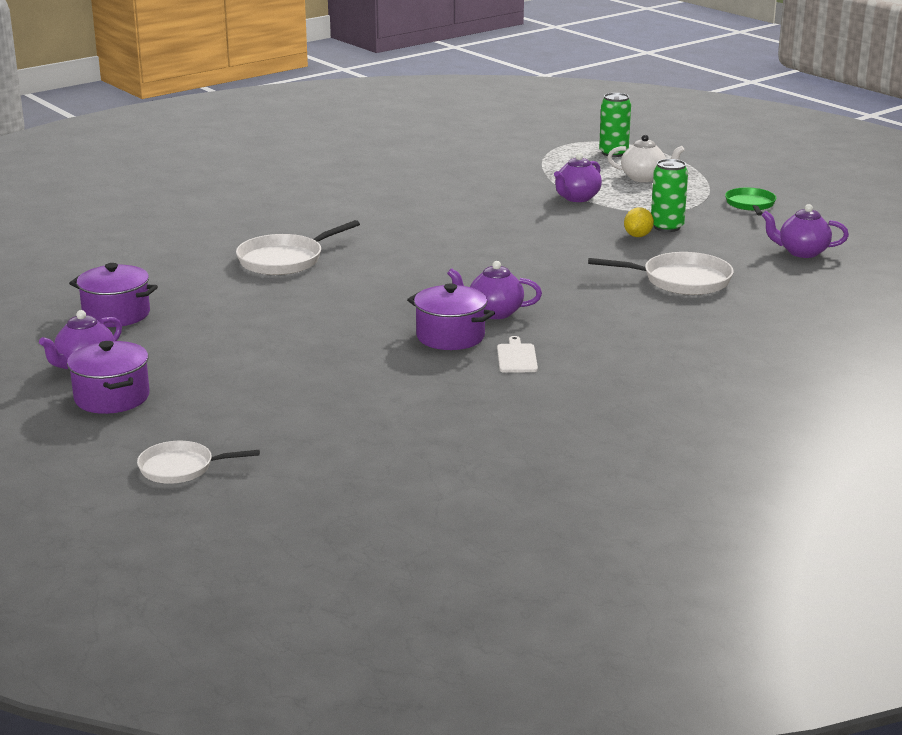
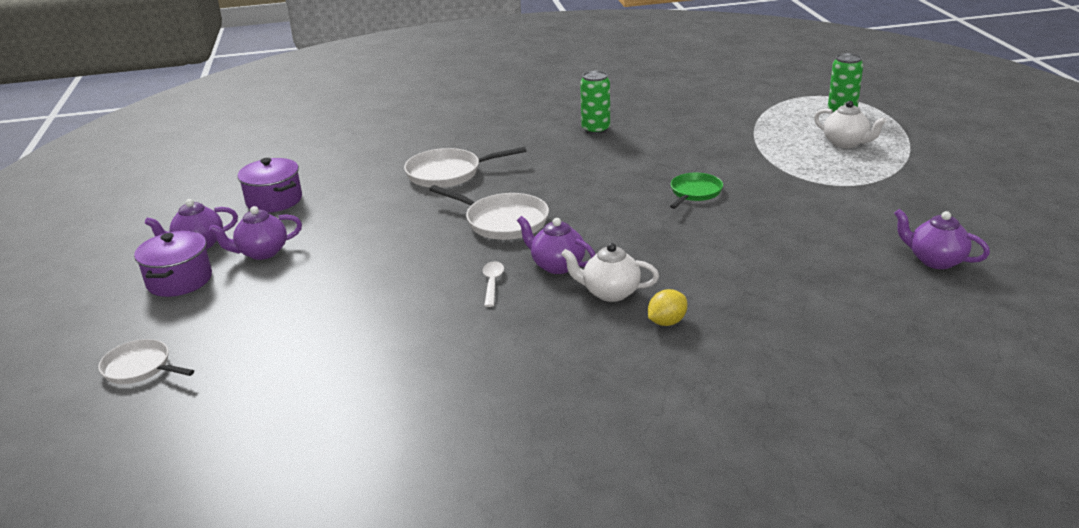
camera: 30 degrees right, 5 degrees up
(450, 336) = (492, 283): purple pot -> white spoon
(516, 357) = (524, 322): white cutting board -> none
(566, 323) = (610, 293): none -> white teapot
(577, 198) = (759, 154): purple teapot -> purple teapot (262, 252)
(637, 236) = (777, 207): yellow lemon -> yellow lemon (667, 322)
(667, 227) = (816, 202): green can -> green can (596, 129)
(681, 280) = (771, 268): white pan -> white pan (503, 221)
(750, 205) = (930, 191): green pan -> green pan (695, 193)

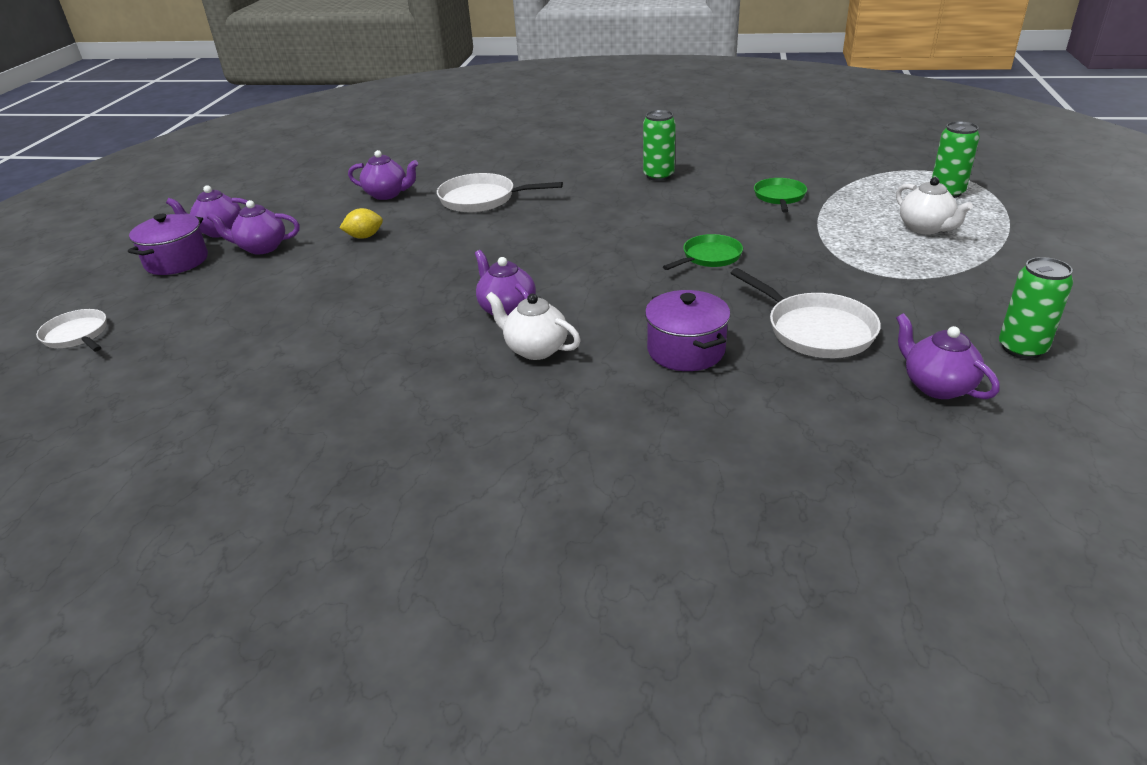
camera: 20 degrees right, 5 degrees up
(274, 200) = (313, 201): purple pot -> purple pot (686, 350)
(347, 182) = (387, 194): none -> purple teapot
(492, 283) = (431, 316): white spoon -> none
(503, 221) = (492, 255): white pan -> white pan (815, 330)
(667, 322) = (567, 394): yellow lemon -> yellow lemon (364, 237)
(714, 134) = (779, 197): none -> green pan
(973, 222) = (1022, 348): none -> green can

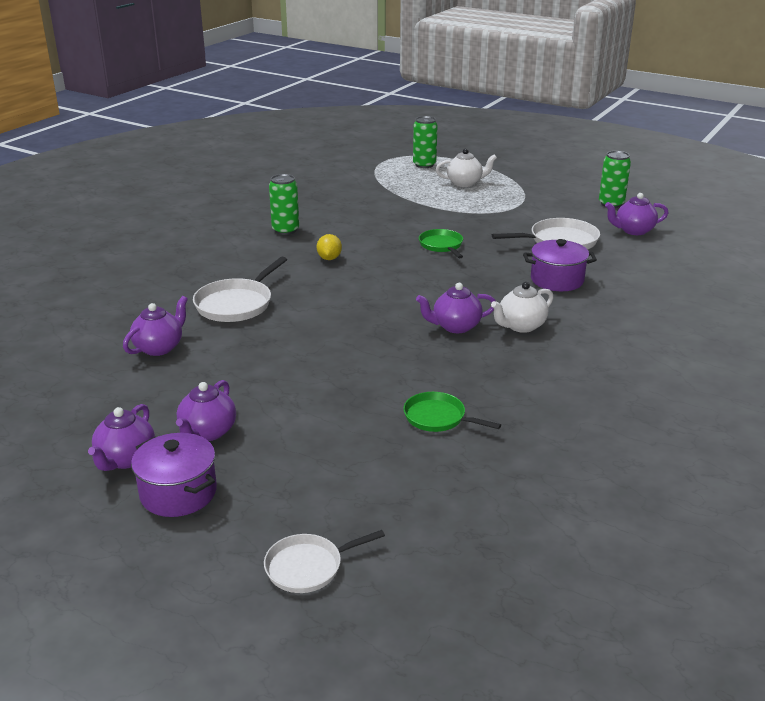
camera: 70 degrees left, 5 degrees down
(364, 237) = (250, 371): yellow lemon -> yellow lemon (329, 258)
(779, 197) = (375, 204): green pan -> green pan (438, 418)

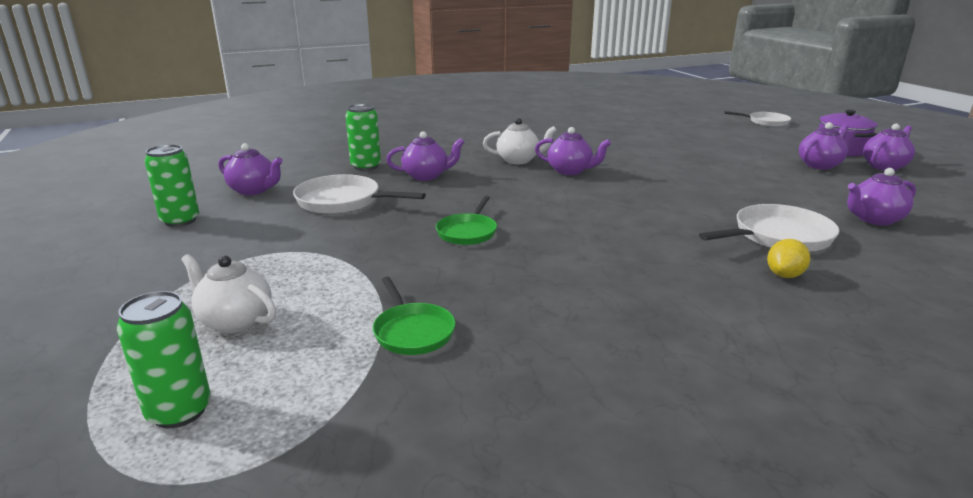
camera: 145 degrees left, 5 degrees down
(285, 230) = (656, 324): green can -> green can (366, 166)
(329, 258) = (625, 256): yellow lemon -> yellow lemon (784, 275)
(438, 418) = (648, 141): green pan -> green pan (412, 331)
(557, 280) = (426, 176): purple pot -> purple teapot

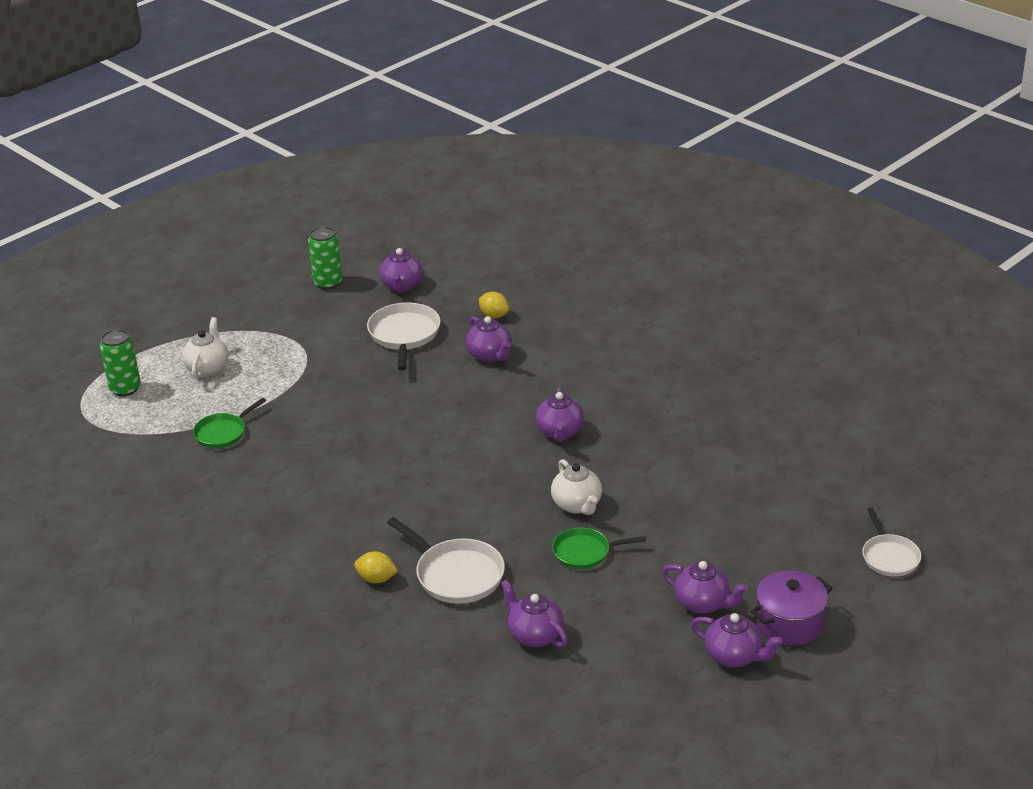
camera: 70 degrees right, 10 degrees up
(366, 166) = (494, 315): green can -> yellow lemon
(468, 232) = (376, 413): green pan -> green pan (585, 552)
(518, 160) = (572, 394): white teapot -> white teapot (577, 505)

